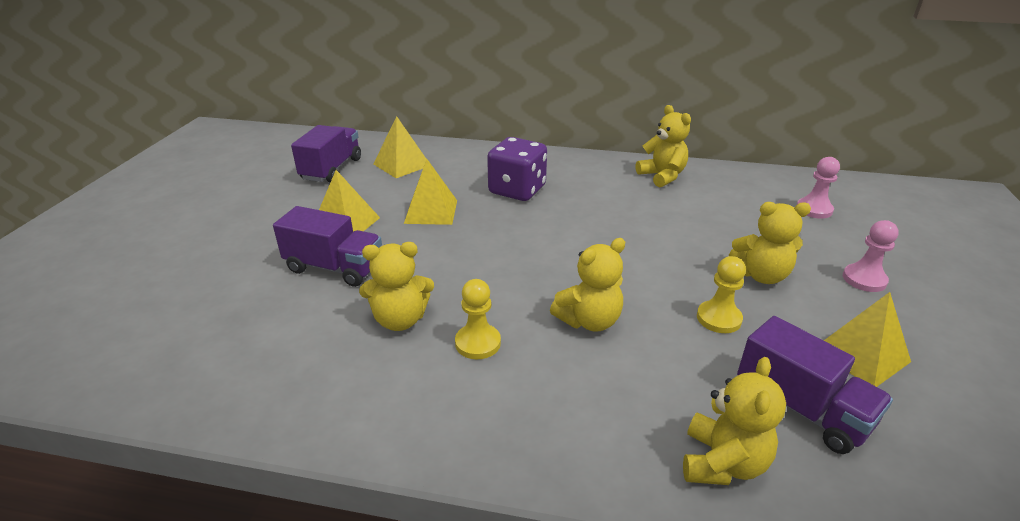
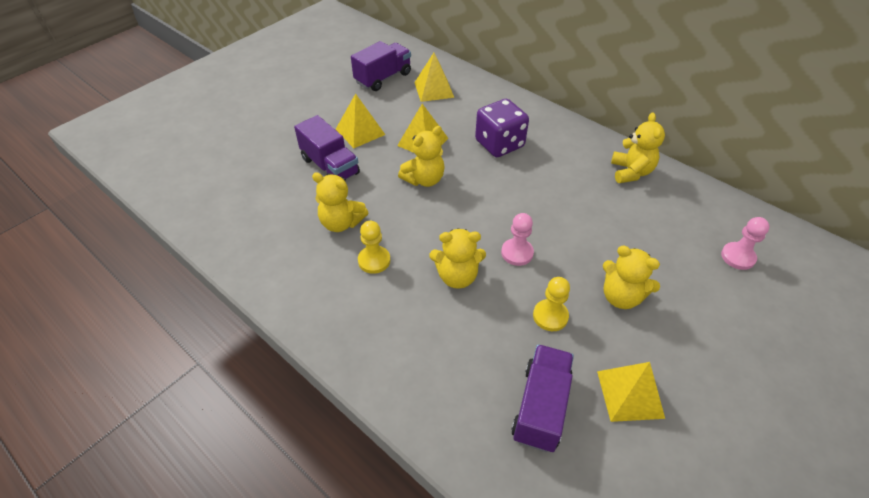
camera: 30 degrees right, 15 degrees up
(722, 463) = (452, 412): yellow teddy bear -> yellow teddy bear (424, 179)
(801, 408) = (541, 407): purple truck -> purple truck turned 150 degrees counterclockwise
(864, 279) = (707, 338): pink pawn -> pink pawn (517, 253)

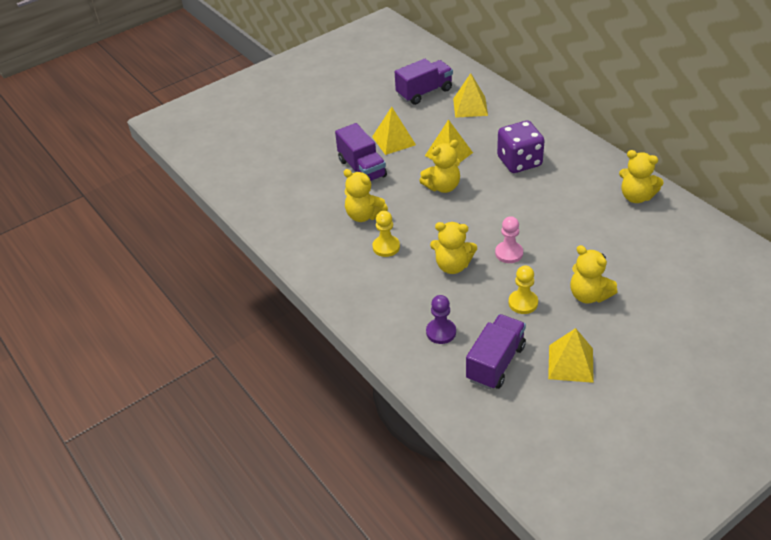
camera: 15 degrees right, 5 degrees down
(463, 370) = (441, 332): none -> purple pawn
(631, 172) = (636, 197): yellow teddy bear -> yellow teddy bear turned 105 degrees clockwise
(738, 257) = (708, 276): pink pawn -> none

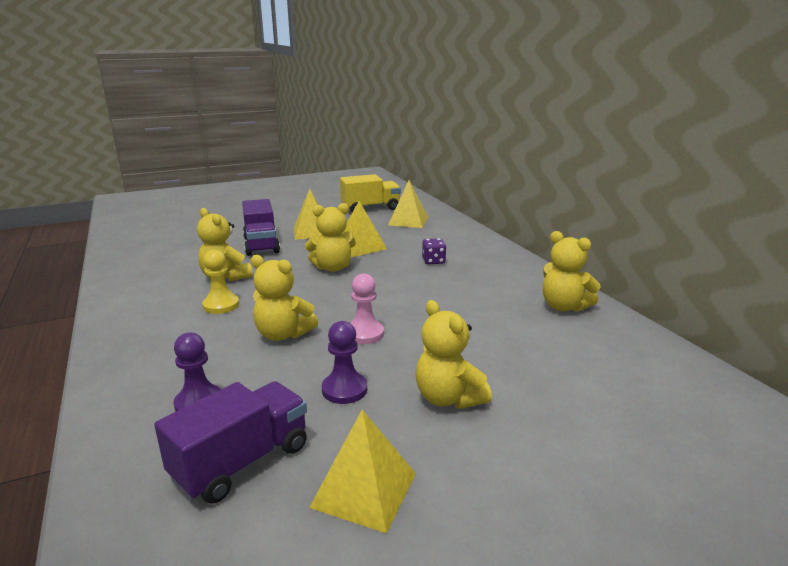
camera: 10 degrees right, 20 degrees down
(424, 92) = (370, 208): purple truck -> yellow truck
(519, 161) = (433, 261): purple dice -> purple dice, size x0.49
(523, 303) = (344, 390): yellow pawn -> purple pawn

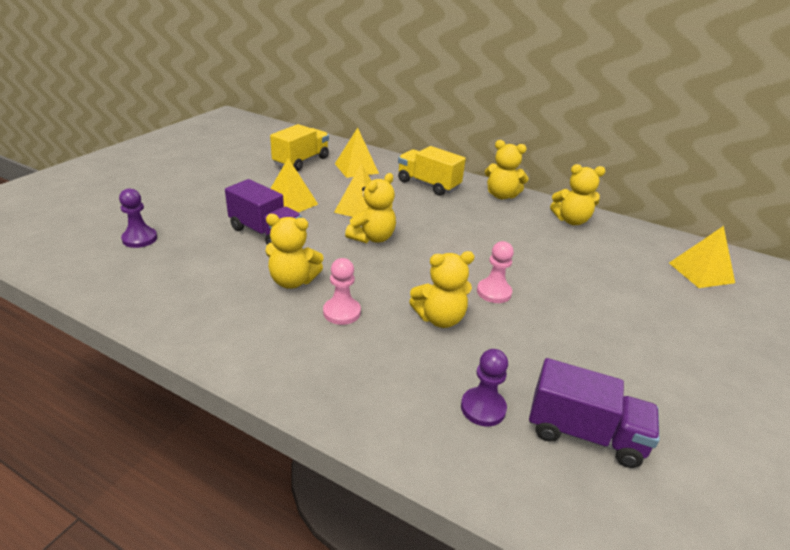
camera: 40 degrees left, 10 degrees up
(221, 305) = (342, 312): yellow pawn -> pink pawn
(242, 462) = (584, 433): purple truck -> purple truck turned 105 degrees clockwise
(344, 390) = (553, 344): purple pawn -> purple pawn (140, 239)
(364, 490) = (669, 407): yellow pyramid -> yellow pyramid (701, 272)
(433, 261) = (438, 206): purple dice -> none
(448, 398) = (614, 320): yellow teddy bear -> yellow teddy bear (501, 195)
(454, 244) = (428, 184): none -> yellow truck

